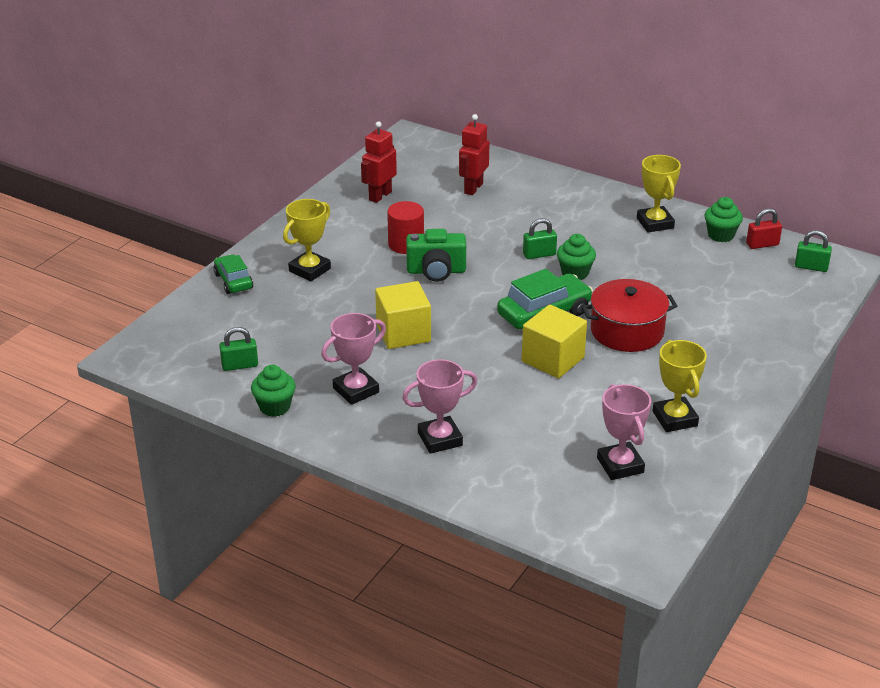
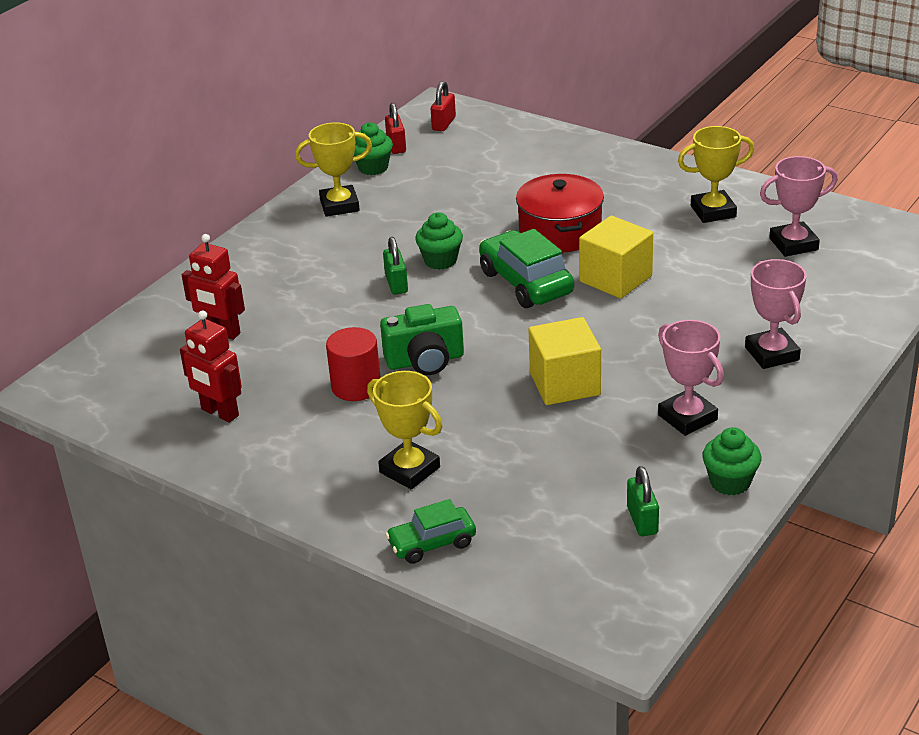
camera: 85 degrees left, 0 degrees up
(436, 271) = (425, 360): green camera -> green camera turned 75 degrees clockwise
(811, 267) = (443, 123): green padlock -> red padlock

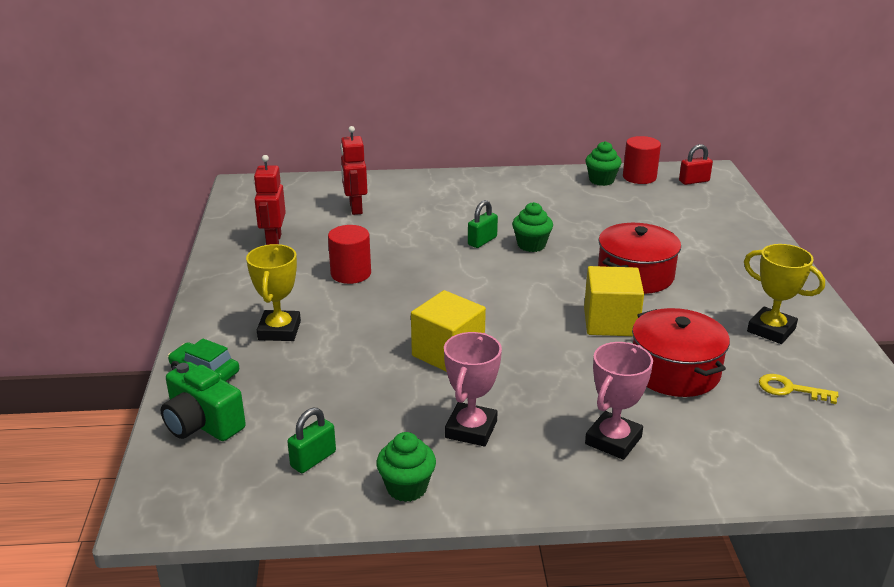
camera: 50 degrees right, 5 degrees down
(339, 205) = (541, 187): yellow trophy -> none
(396, 146) = (639, 177): red padlock -> red cylinder
(425, 360) = (409, 286): green camera -> green camera (202, 424)
(525, 283) = (551, 287): green car -> none
(716, 282) = (675, 371): none -> red pot
(793, 244) = (790, 389): pink trophy -> yellow key

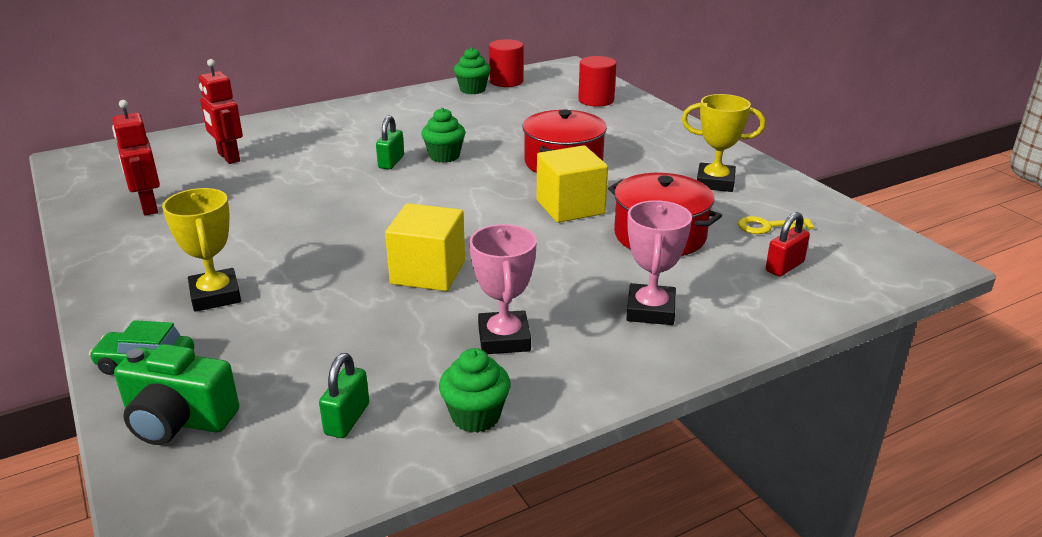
camera: 25 degrees left, 0 degrees up
(351, 274) = (265, 220): red cylinder -> red cylinder (596, 100)
(694, 181) = (558, 77): red padlock -> red padlock (784, 267)

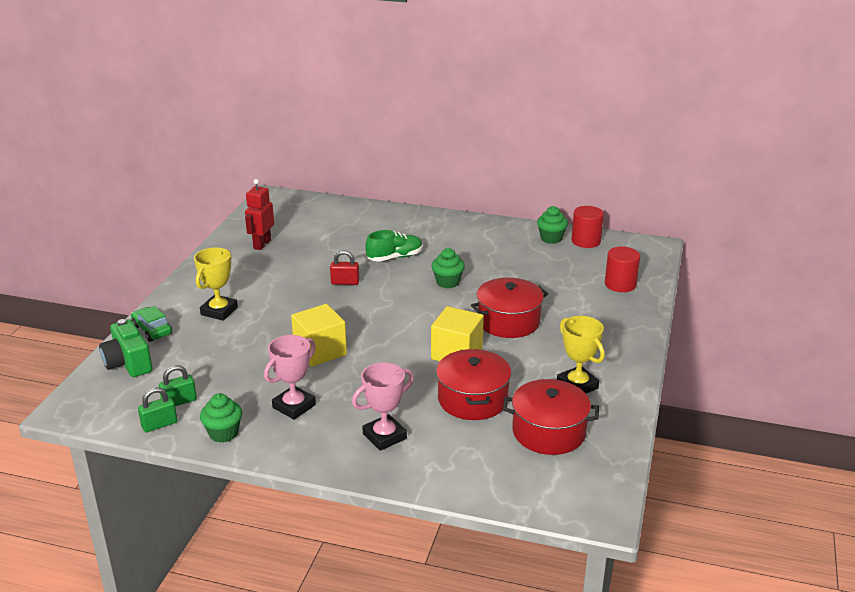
camera: 45 degrees right, 0 degrees up
(228, 157) = (339, 229): red robot -> none
(346, 157) = (395, 257): none -> green shoe
(391, 162) = (413, 272): green padlock -> green padlock (159, 424)
(768, 227) = (549, 432): yellow key -> red pot
(784, 267) = (505, 460): red padlock -> red padlock (345, 282)

